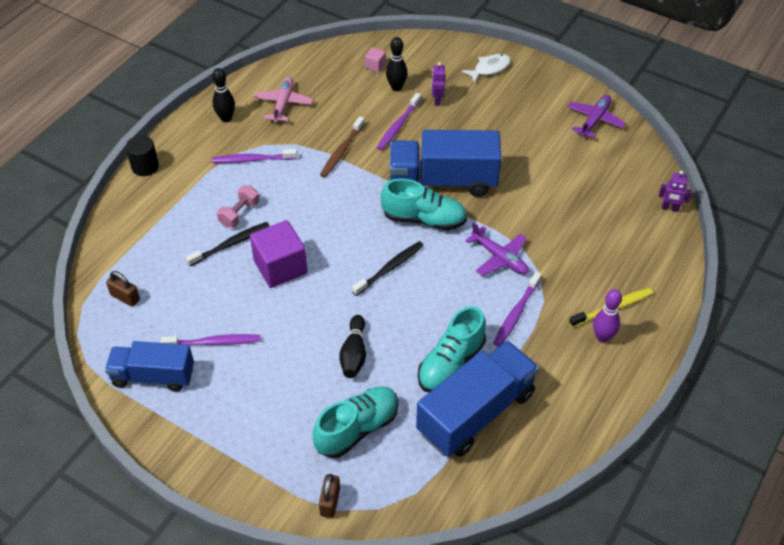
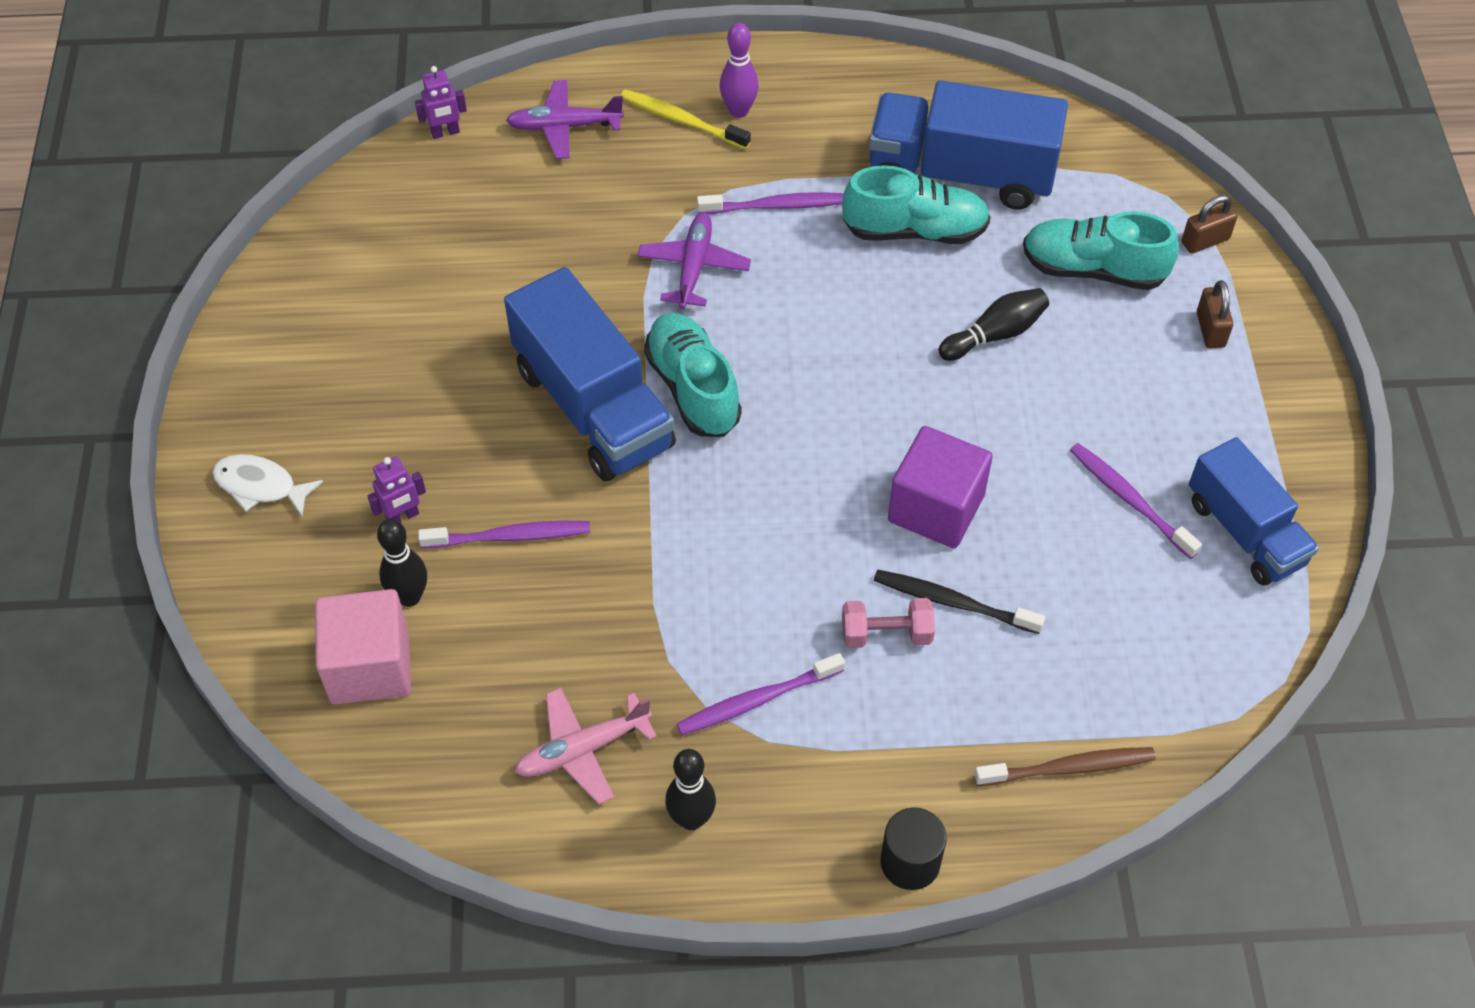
camera: 125 degrees left, 5 degrees up
(125, 297) = (1170, 669): brown padlock -> brown padlock (1210, 330)
(252, 160) = (756, 700): purple toothbrush -> purple toothbrush turned 105 degrees clockwise
(341, 151) = (633, 581): brown toothbrush -> brown toothbrush (1068, 768)
(375, 66) = (370, 666): pink cube -> pink cube, size x2.22
(390, 268) = (820, 377): black toothbrush -> none
(594, 120) = (305, 288): purple plane -> purple plane (564, 127)
(670, 208) = (445, 133): purple robot -> purple robot turned 90 degrees clockwise

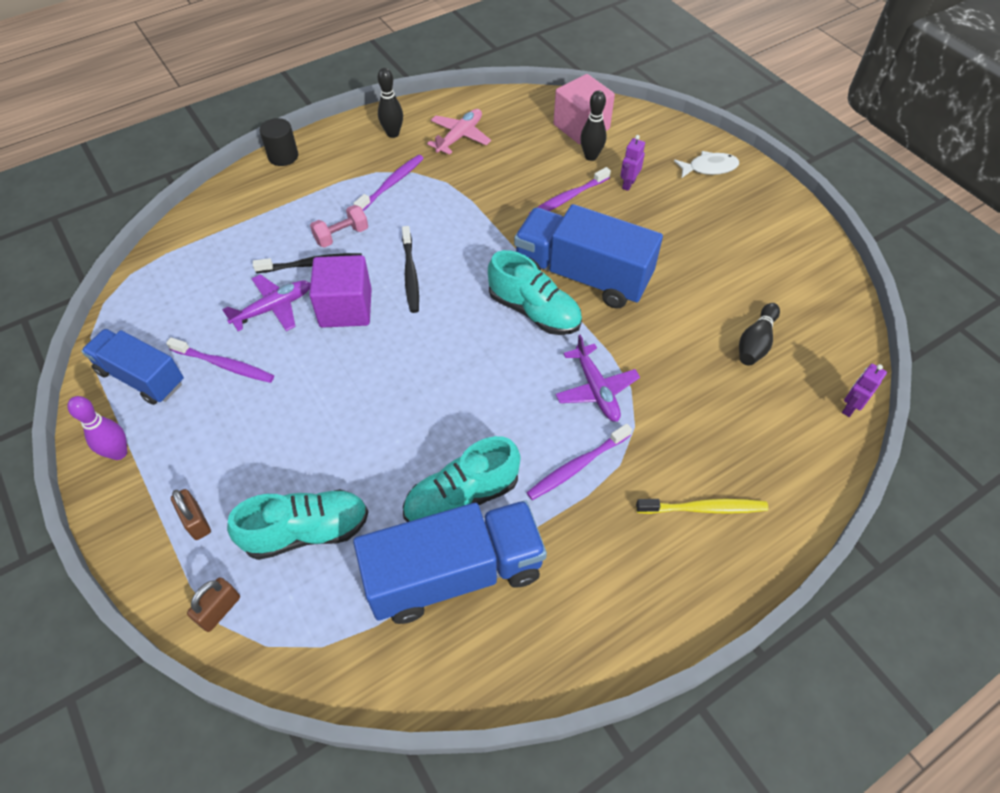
camera: 150 degrees right, 0 degrees up
(564, 127) = (779, 456): purple plane -> purple plane (273, 308)
(739, 111) = (670, 542): purple bowling pin -> purple bowling pin (119, 453)
(820, 518) = (410, 274): none -> black toothbrush
(995, 334) = (360, 438): black bowling pin -> black bowling pin (755, 342)
(1068, 768) = (218, 218): brown toothbrush -> none

